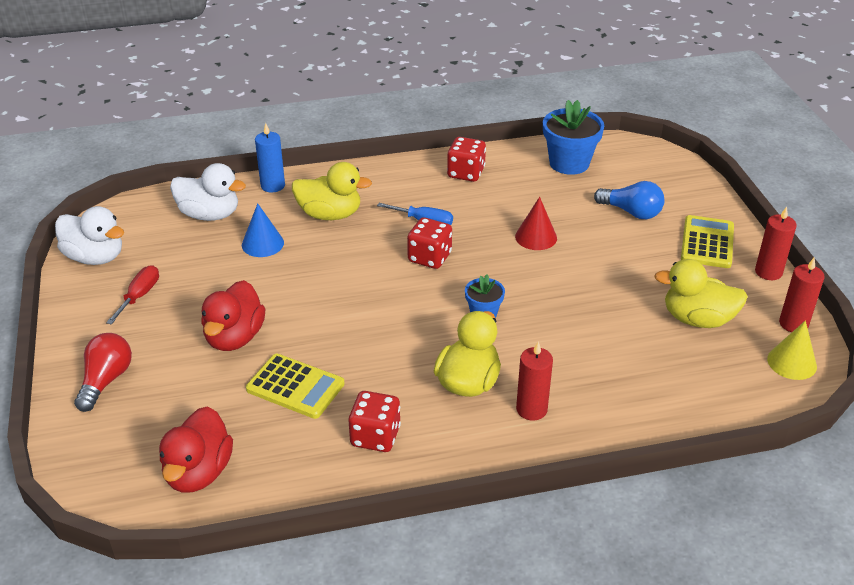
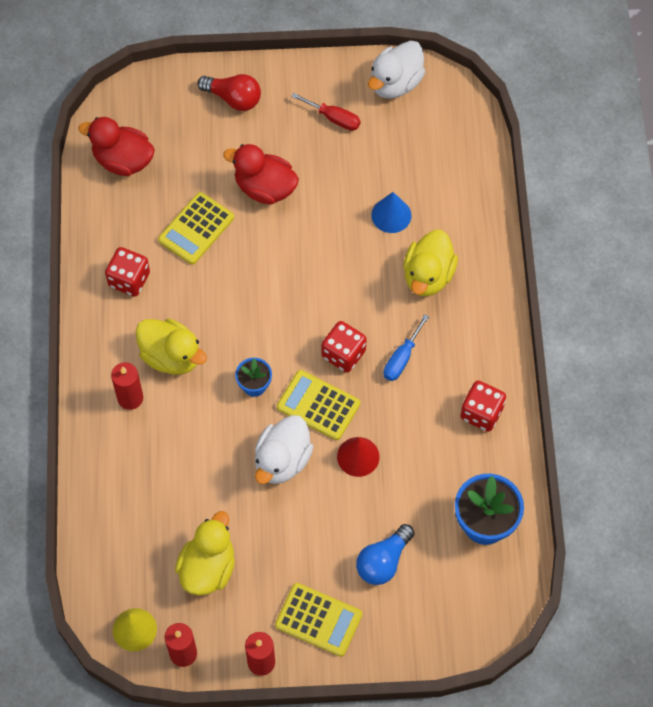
camera: 100 degrees right, 25 degrees up
(209, 215) = (445, 173): white duck -> white duck (282, 460)
(273, 186) = (486, 229): blue candle -> none
(491, 267) = (318, 405): none -> yellow calculator

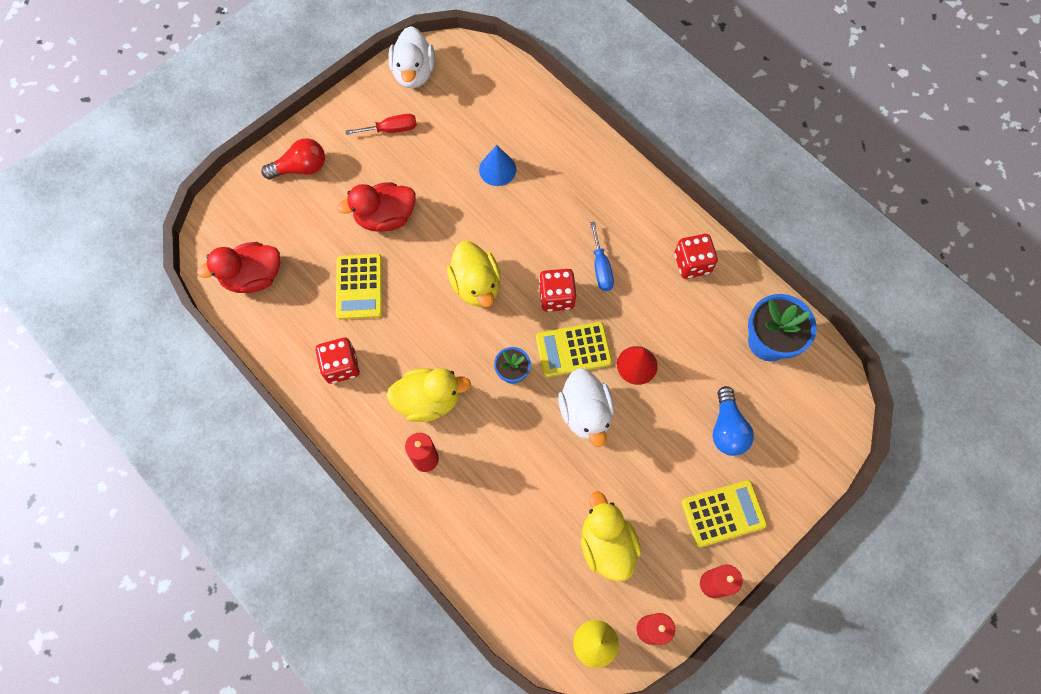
camera: 40 degrees left, 5 degrees up
(428, 276) = (564, 193): yellow duck -> yellow duck (476, 285)

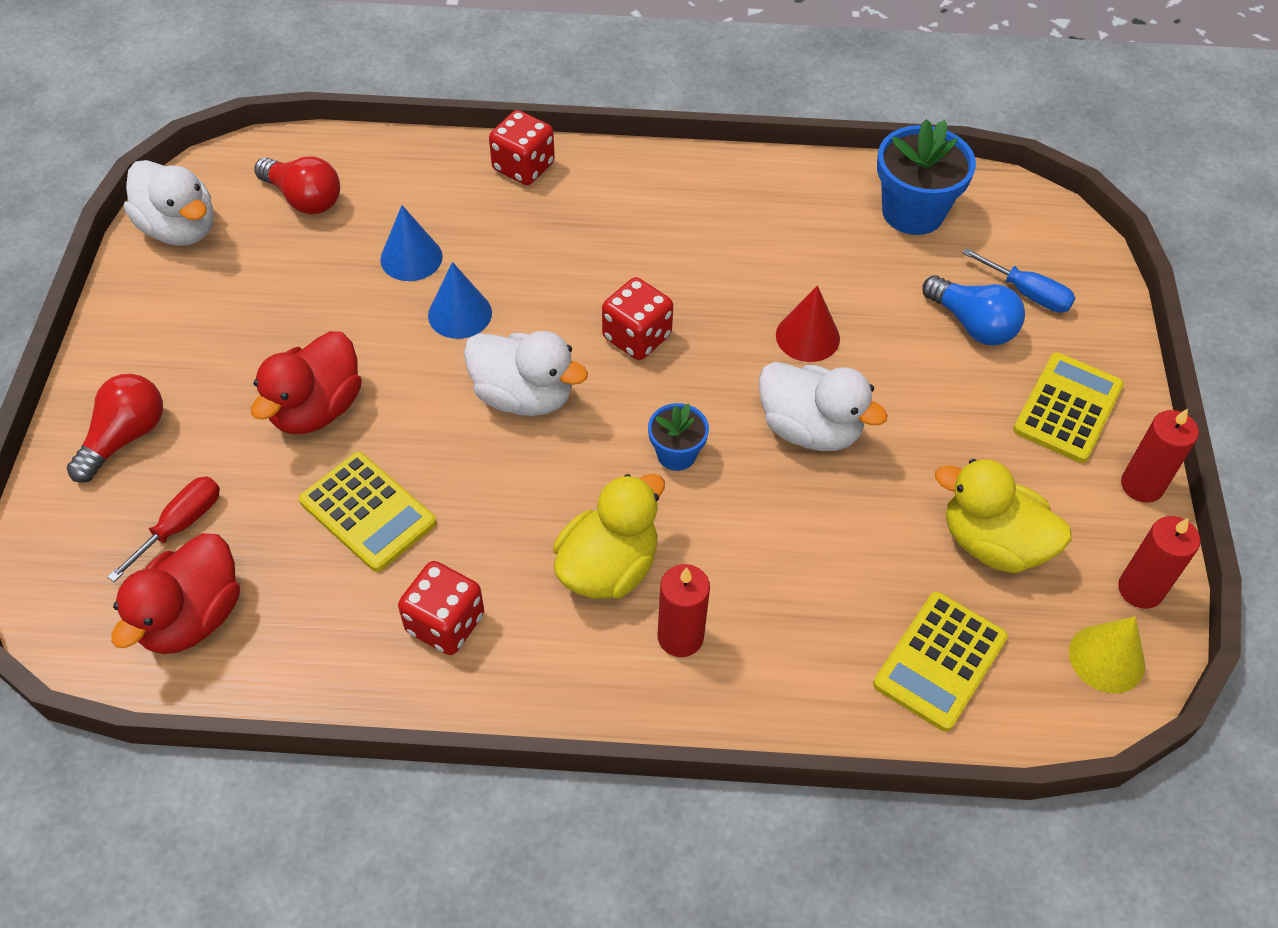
camera: 45 degrees left, 15 degrees down
(391, 129) = (216, 308): red screwdriver -> red screwdriver (181, 525)
(476, 285) = (524, 396): yellow duck -> white duck
(481, 98) = (304, 199): none -> red light bulb
(490, 218) = (460, 314): none -> blue cone
(573, 349) = (719, 375): yellow calculator -> yellow calculator (940, 661)
(601, 267) = (653, 271): blue screwdriver -> blue screwdriver (1027, 293)
(692, 263) = (749, 197): red dice -> red dice (523, 167)

